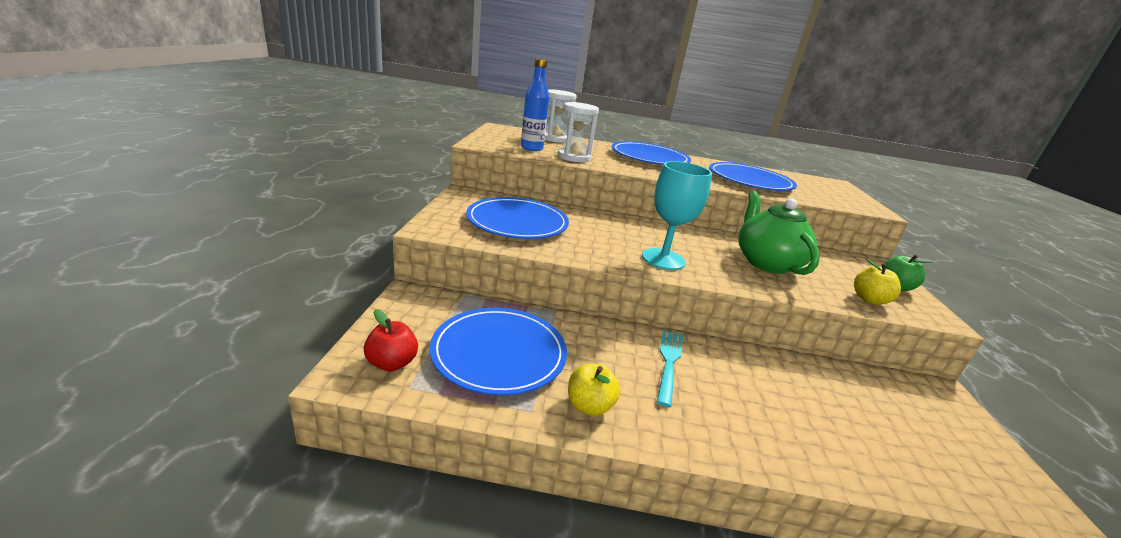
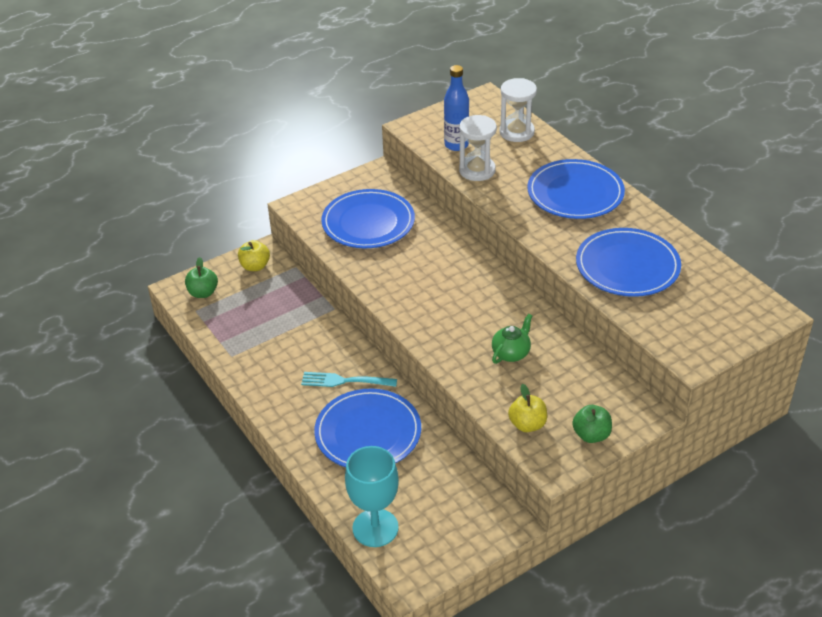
camera: 55 degrees right, 15 degrees up
(392, 363) = (203, 293): red apple -> green apple
(499, 353) = (259, 317): blue plate -> blue plate (368, 433)
(589, 406) = (260, 372): yellow apple -> yellow apple (255, 266)
(663, 259) = (421, 306): turquoise goblet -> turquoise goblet (375, 528)
(669, 363) = (345, 381): turquoise fork -> turquoise fork turned 150 degrees counterclockwise
(766, 263) = (511, 353): green teapot -> green teapot, size x0.54

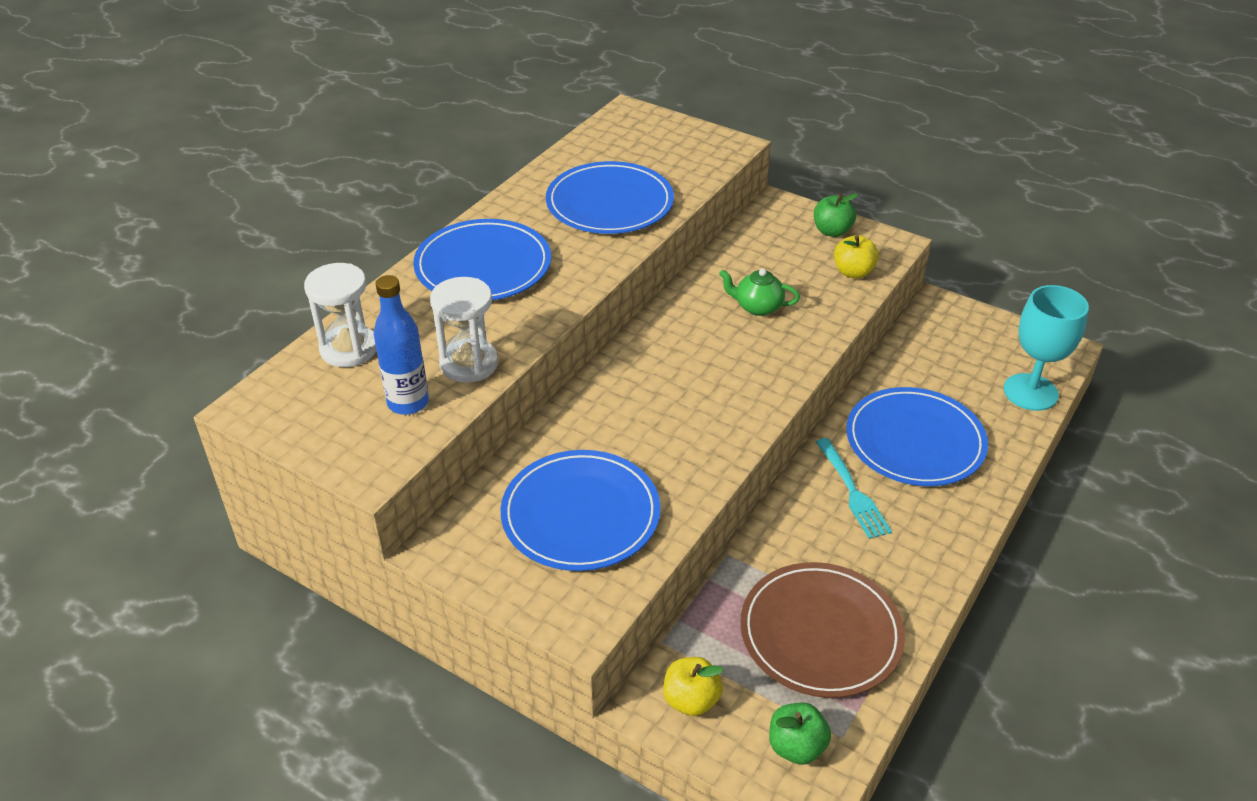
camera: 115 degrees left, 0 degrees up
(257, 326) = (820, 633): none -> brown plate

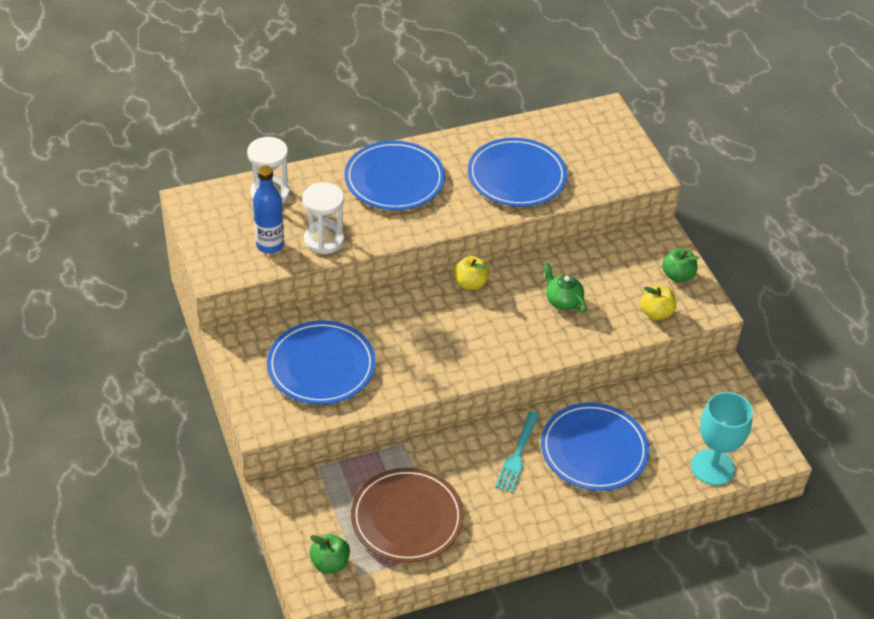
camera: 35 degrees right, 5 degrees up
(691, 700) = (301, 505): yellow apple -> yellow apple (470, 283)

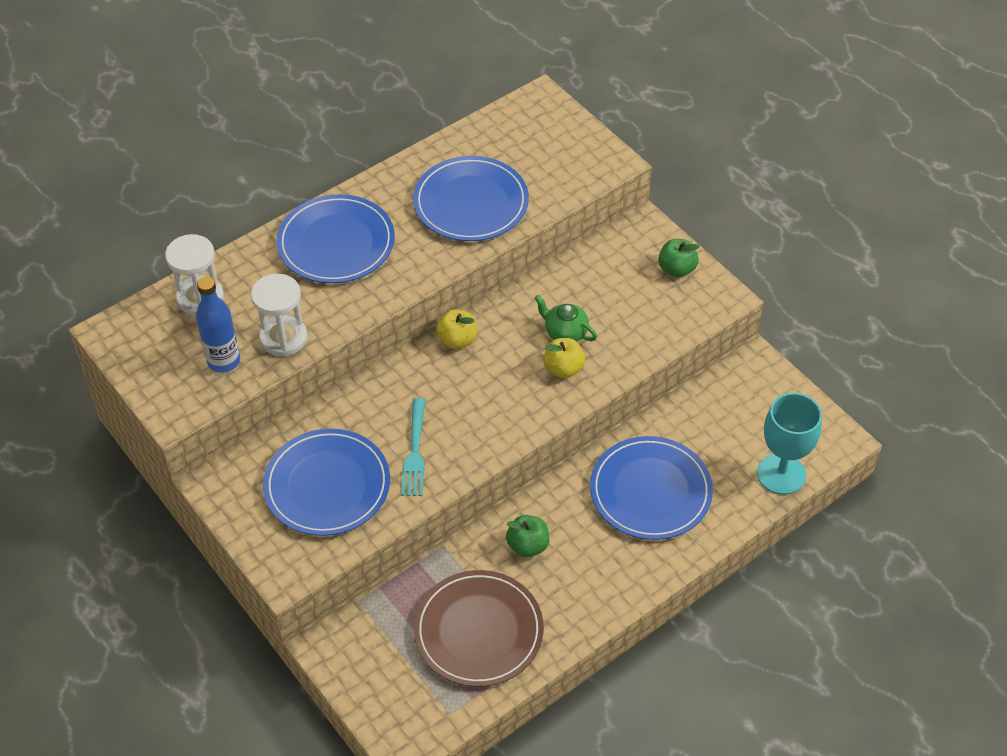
camera: 15 degrees left, 5 degrees up
(330, 563) = (413, 710): green apple -> green apple (528, 545)
(517, 454) = (571, 520): turquoise fork -> turquoise fork (414, 451)
(656, 313) = (669, 319): yellow apple -> yellow apple (563, 368)

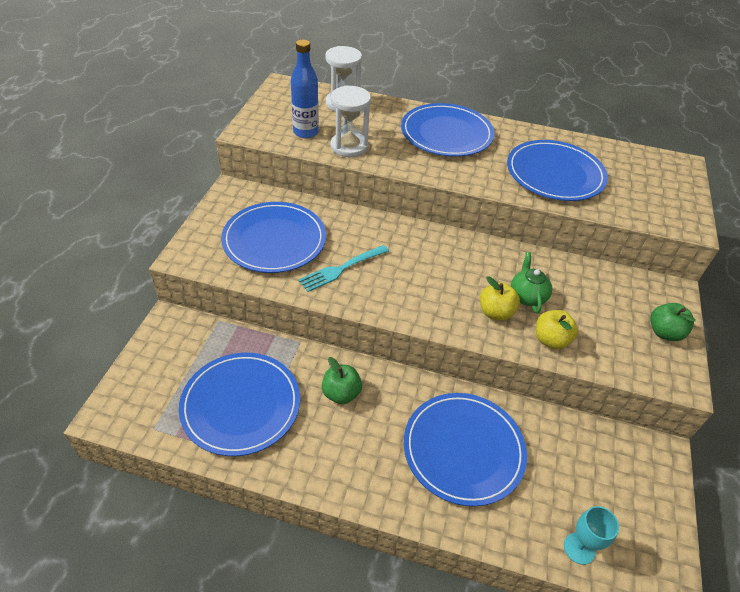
camera: 50 degrees right, 5 degrees down
(457, 340) = (454, 243): yellow apple -> yellow apple (551, 340)
(478, 631) = (241, 405): brown plate -> blue plate
(781, 474) = (579, 548): turquoise goblet -> turquoise goblet, size x0.57

